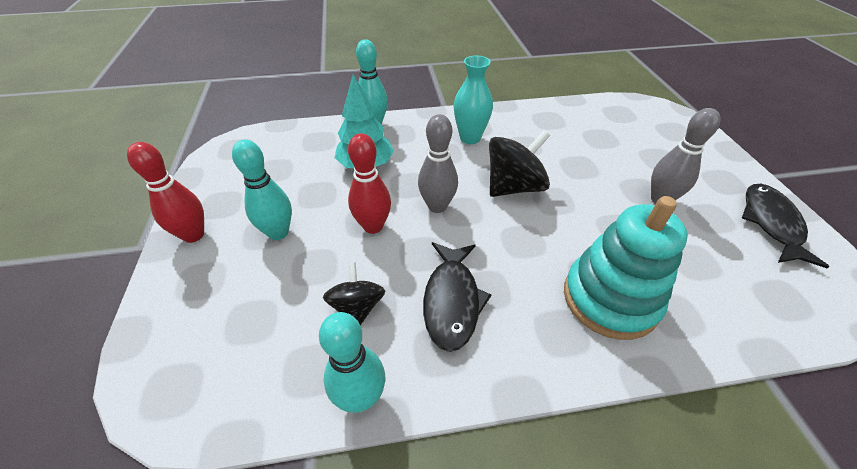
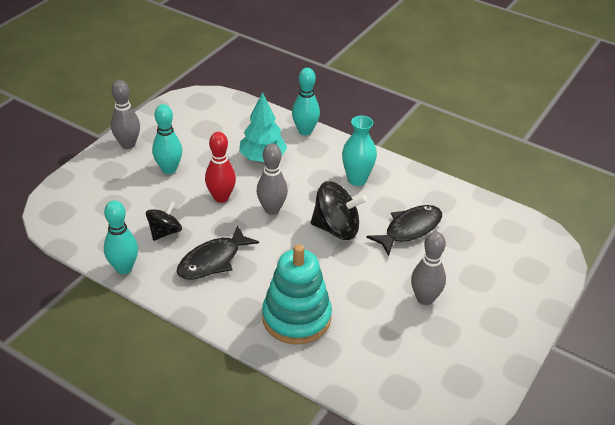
camera: 40 degrees right, 5 degrees down
(193, 235) = (128, 144): red bowling pin -> grey bowling pin
(771, 223) = (478, 362): black fish -> black fish (410, 229)

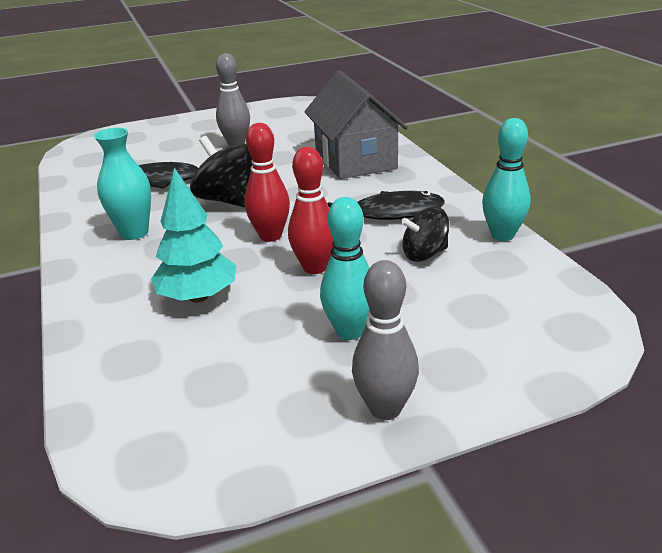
camera: 140 degrees left, 10 degrees down
(272, 209) = (270, 236): grey bowling pin -> red bowling pin
(296, 318) = (355, 159): turquoise stacking toy -> grey house
(305, 131) = (85, 313): turquoise bowling pin -> none

